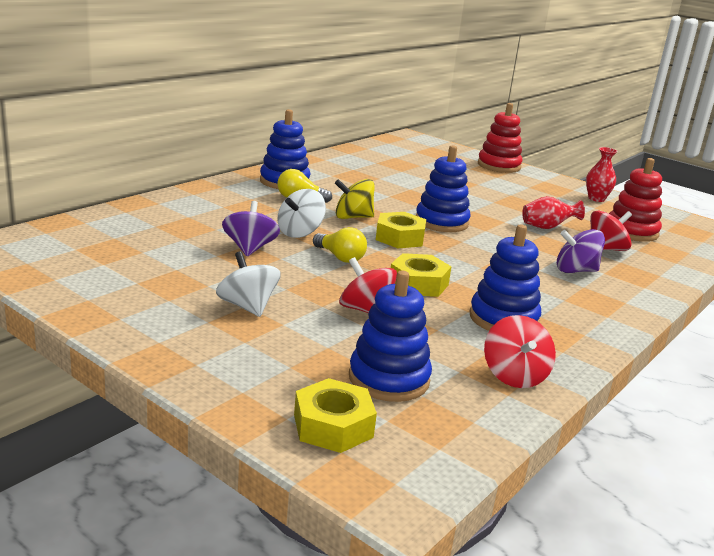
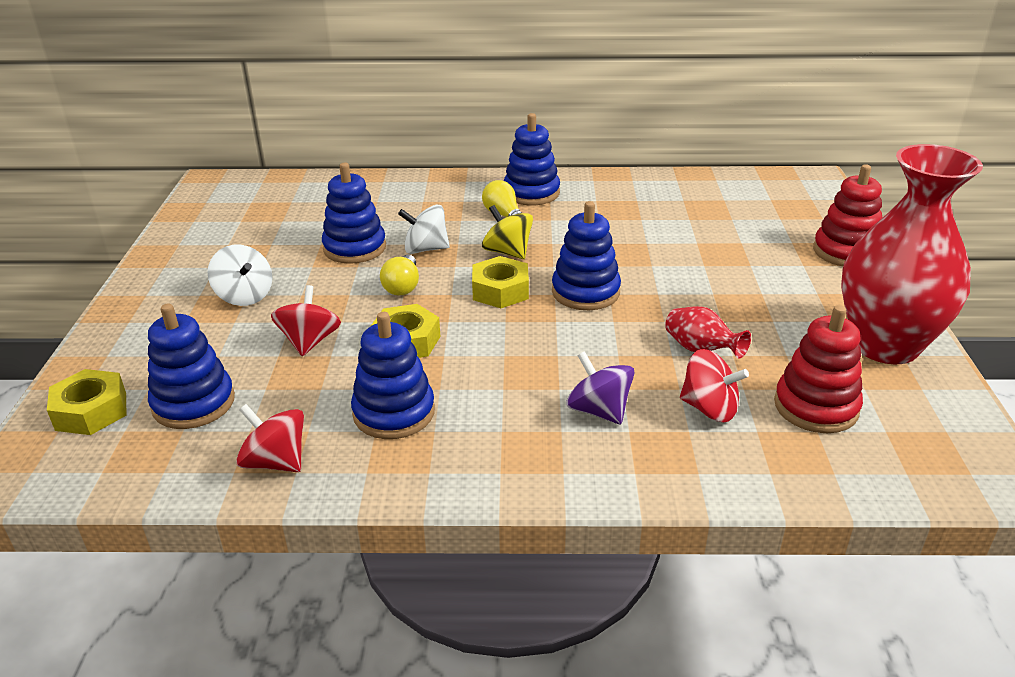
camera: 55 degrees right, 10 degrees up
(247, 306) = (245, 296): white spinning top -> white spinning top turned 120 degrees clockwise
(250, 248) = (354, 248): purple spinning top -> blue stacking toy
(514, 375) = (276, 462): red spinning top -> red spinning top turned 75 degrees clockwise
(596, 199) = (885, 345): red vase -> red vase, size x2.47

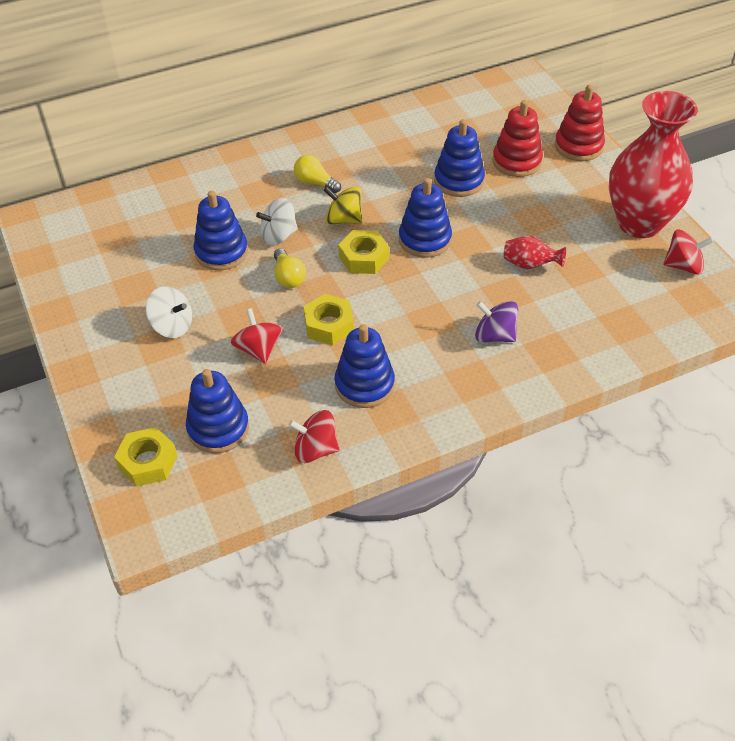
camera: 25 degrees left, 15 degrees up
(531, 193) = (320, 152): blue stacking toy -> blue stacking toy (459, 181)
(709, 408) = (560, 310): red spinning top -> red spinning top (683, 266)
(816, 407) = (621, 286): red stacking toy -> red stacking toy (517, 161)

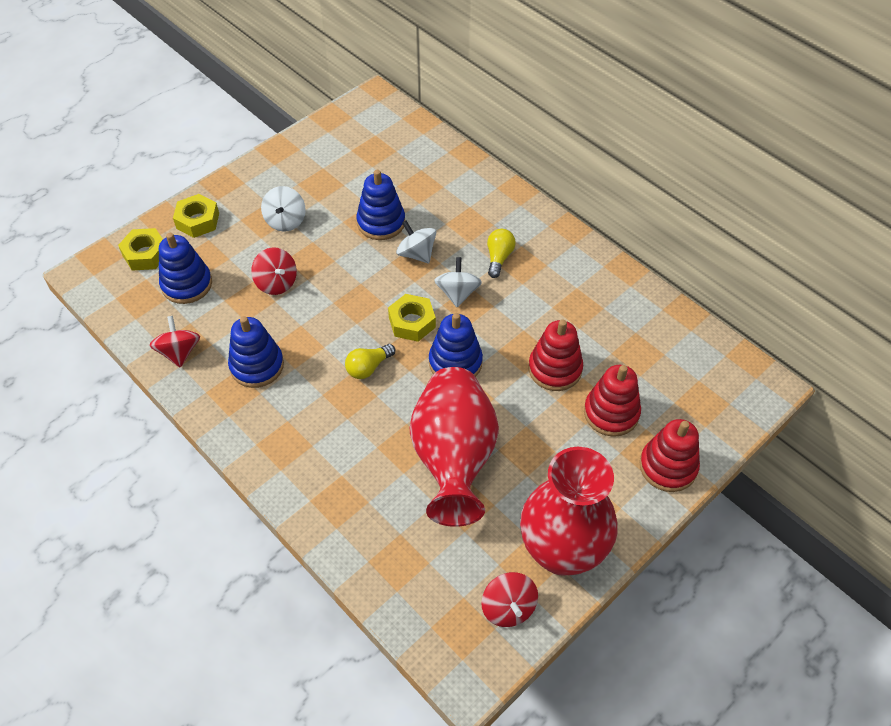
camera: 70 degrees right, 5 degrees up
(258, 349) = (276, 283): red spinning top -> red spinning top turned 90 degrees clockwise
(288, 277) = (367, 276): yellow light bulb -> yellow light bulb (368, 367)
(329, 325) = (319, 321): yellow nut -> yellow nut (198, 221)
(344, 219) = (457, 293): yellow spinning top -> white spinning top
(459, 181) = (555, 369): blue stacking toy -> red stacking toy
(494, 336) = (345, 450): purple spinning top -> none
(530, 265) = (453, 459): red vase -> red vase, size x2.47

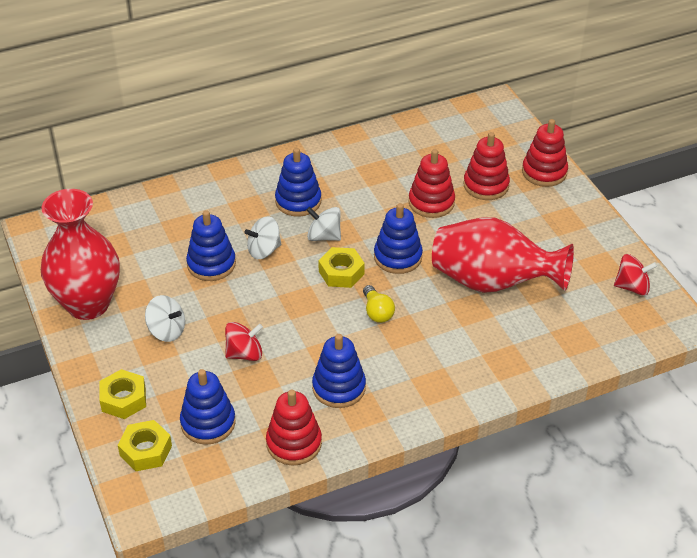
camera: 70 degrees left, 10 degrees down
(179, 352) = (294, 443): red spinning top -> red stacking toy
(499, 258) = (298, 201): yellow light bulb -> blue stacking toy
(561, 551) = (595, 246): red vase -> red vase (88, 304)

